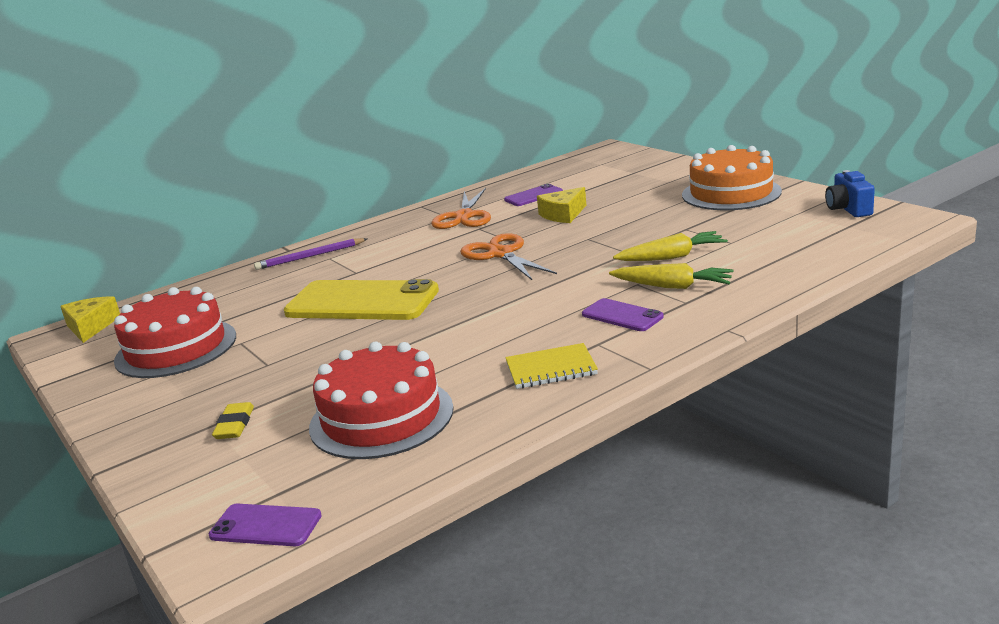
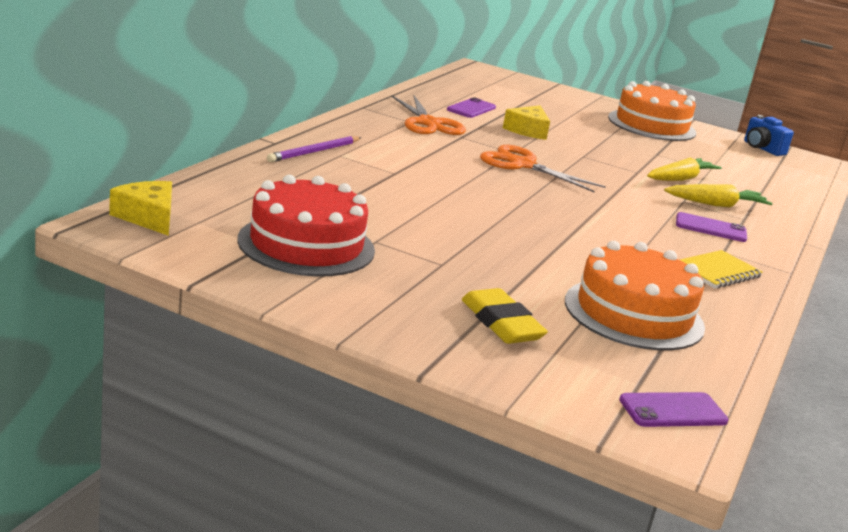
camera: 35 degrees left, 0 degrees up
(234, 425) = (501, 323): yellow eraser -> yellow eraser, size x1.51
(362, 302) = (449, 204): yellow phone -> none
(381, 417) = (634, 314): red cake -> orange cake

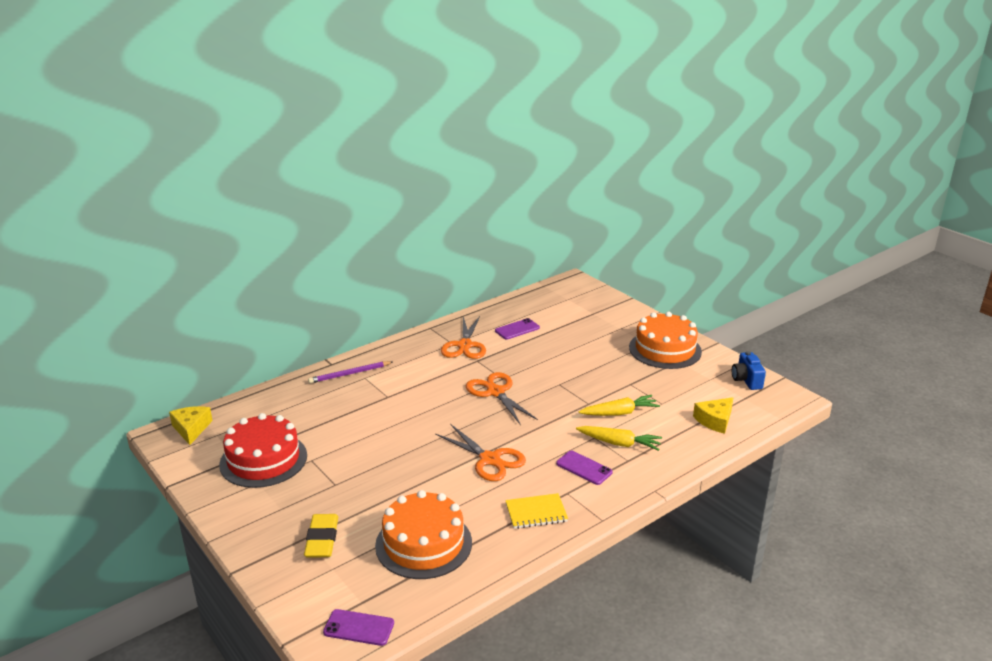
camera: 30 degrees right, 5 degrees up
(527, 130) = (540, 354): yellow cheese -> yellow cheese (715, 420)
(600, 227) = (490, 460): none -> orange scissors

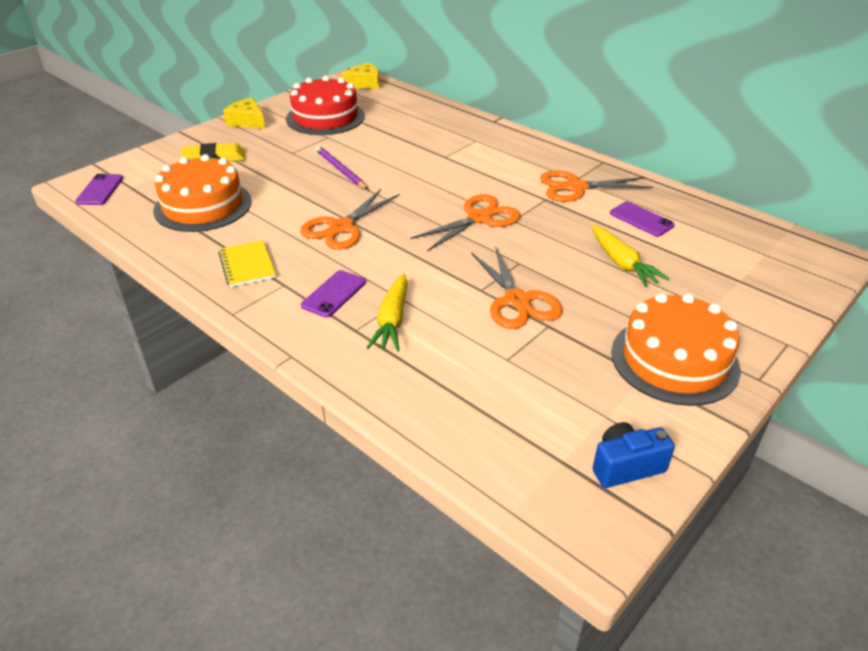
camera: 80 degrees right, 10 degrees up
(350, 374) = (479, 132): purple pencil -> purple pencil (340, 170)
(603, 391) = (517, 301): none -> orange scissors
(619, 413) = (466, 318): yellow carrot -> yellow carrot (622, 263)
(715, 420) = (477, 419): yellow cheese -> yellow cheese (247, 121)

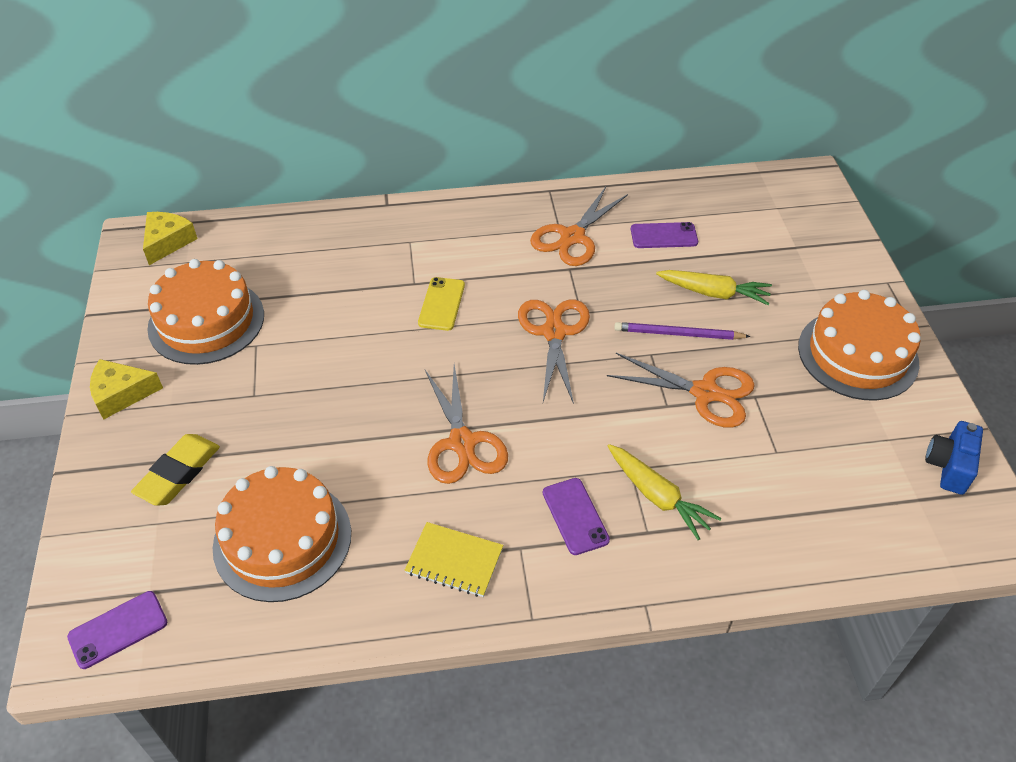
camera: 50 degrees left, 10 degrees up
(100, 190) = (118, 629): purple phone -> purple phone turned 75 degrees counterclockwise
(325, 117) = (206, 321): red cake -> orange cake
(340, 170) = (345, 377): purple pencil -> purple pencil (678, 334)
(442, 172) = (441, 304): none -> yellow phone

